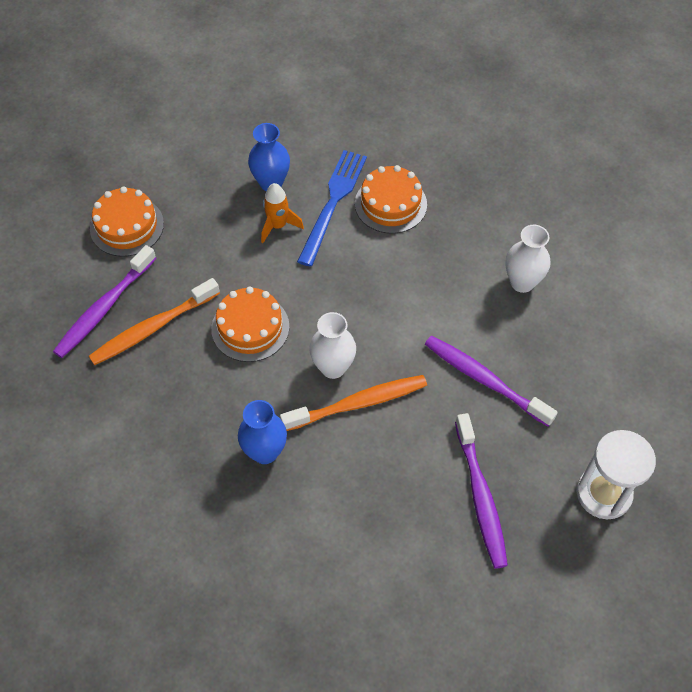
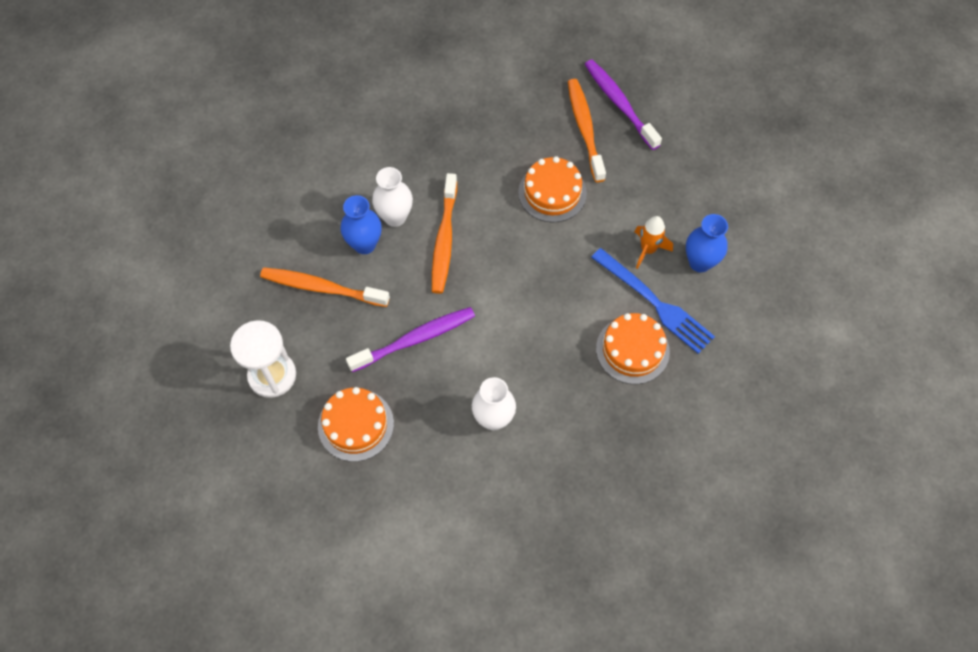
camera: 115 degrees right, 5 degrees up
(127, 226) = (697, 141): orange cake -> orange cake (356, 425)
(265, 452) = (438, 164): blue vase -> blue vase (364, 244)
(333, 367) = (485, 235): white vase -> white vase (395, 217)
(480, 496) = (322, 288): purple toothbrush -> orange toothbrush

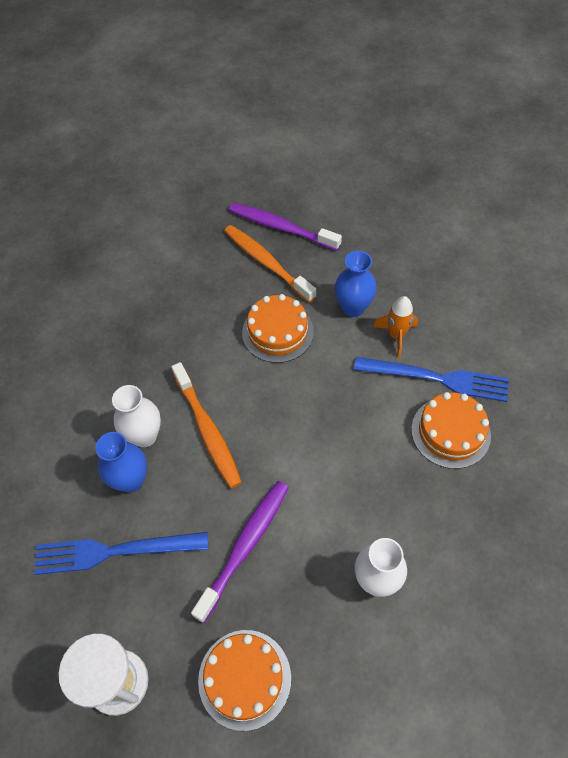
camera: 30 degrees left, 5 degrees down
(322, 288) = (114, 551): orange toothbrush -> blue fork
(700, 262) = (446, 322): blue vase -> blue vase (353, 308)

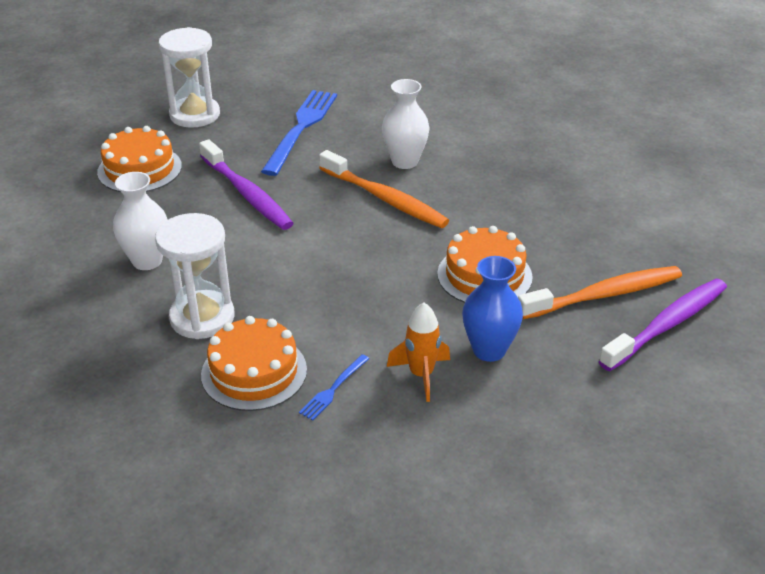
camera: 110 degrees right, 20 degrees down
(131, 480) = (362, 147): blue vase -> none
(207, 430) = (385, 198): orange toothbrush -> orange toothbrush turned 135 degrees counterclockwise
(418, 495) = (202, 317): none -> white hourglass
(437, 378) = (333, 389): blue fork -> blue fork, size x0.46

